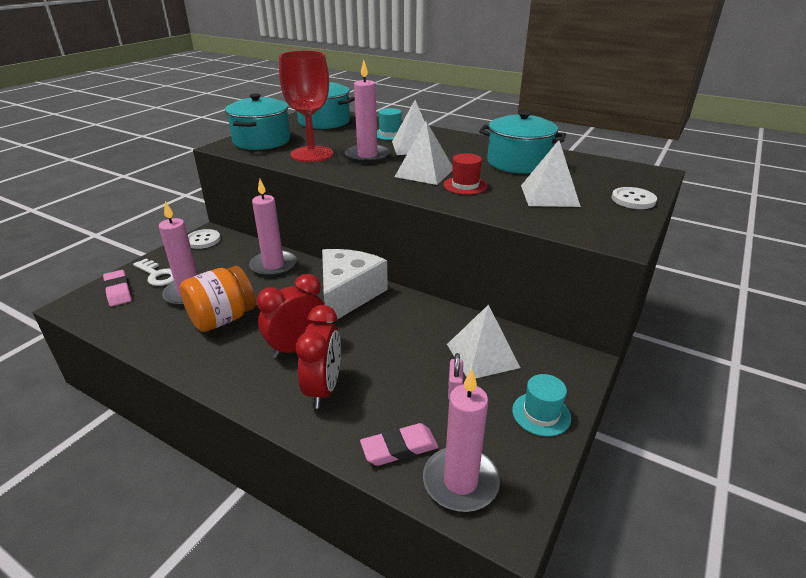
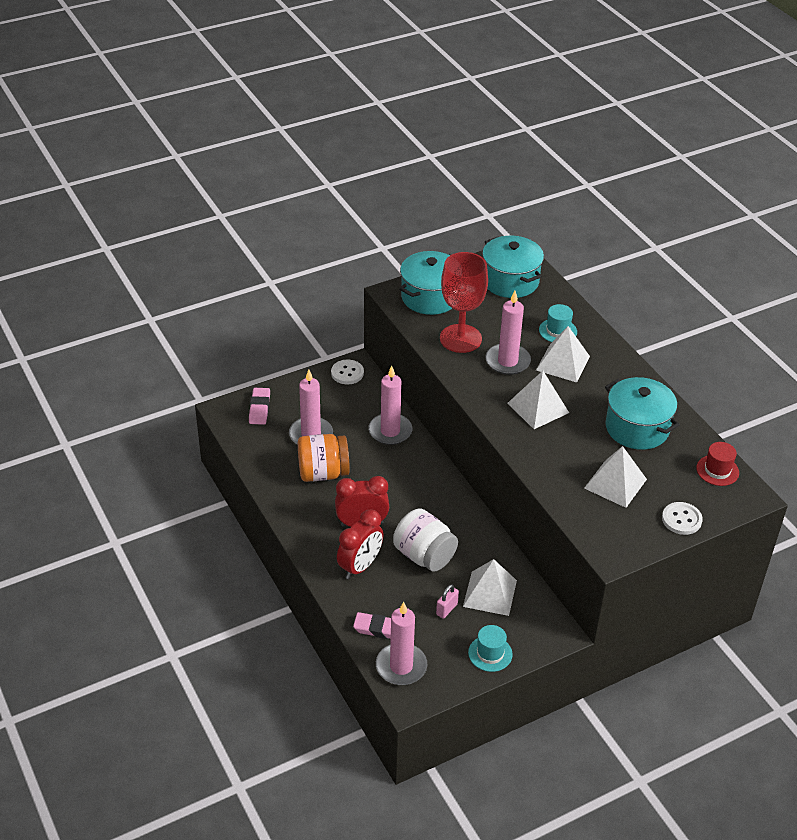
camera: 30 degrees right, 10 degrees up
(158, 275) = (294, 403): white key -> none
(348, 295) = (430, 490): white cheese -> none
(387, 349) = (424, 555): none -> white jar
(465, 185) = (556, 440): red hat -> red hat (717, 470)

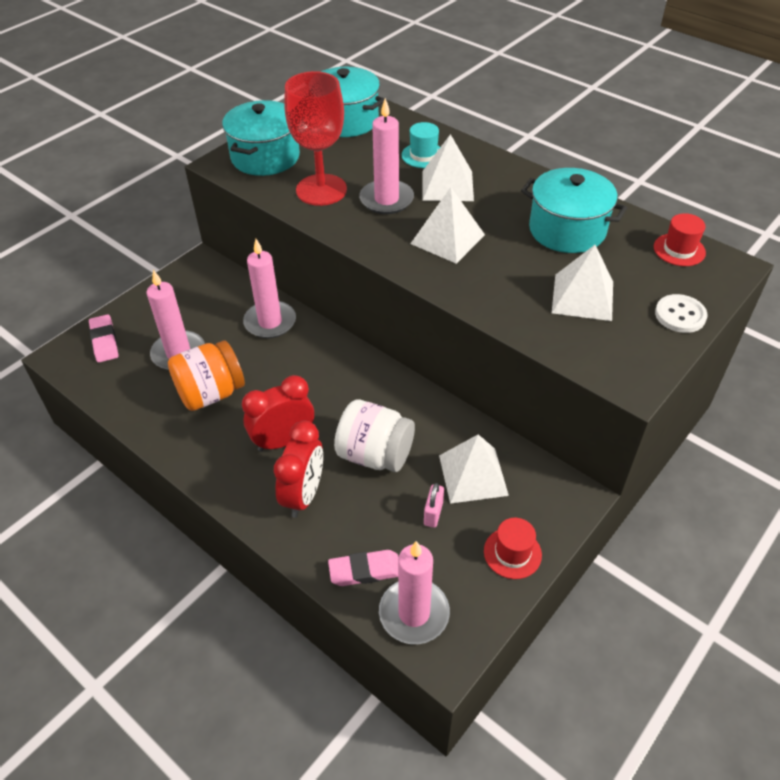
camera: 20 degrees left, 5 degrees up
(347, 373) = (194, 273): white button -> none
(490, 653) = (512, 553): turquoise hat -> red hat

